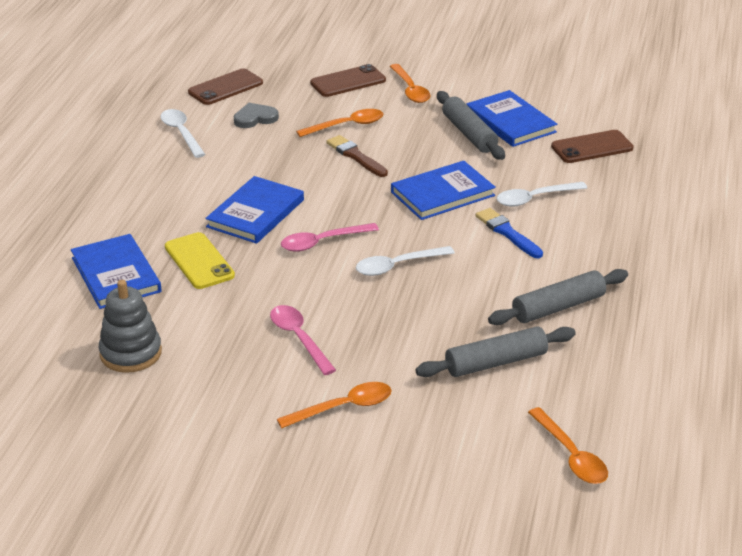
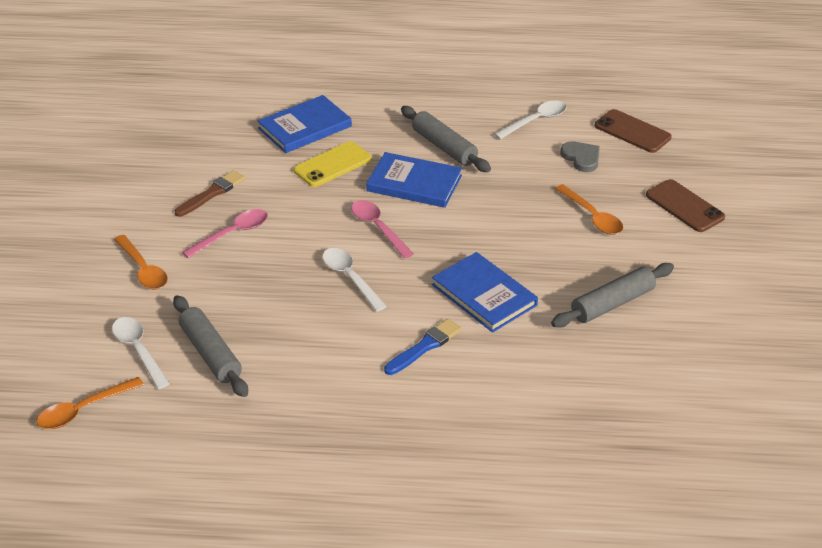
camera: 80 degrees right, 5 degrees up
(131, 353) = (204, 153): grey stacking toy -> none
(355, 156) = (535, 229): brown brush -> brown brush (212, 193)
(410, 90) = (689, 252): orange spoon -> none
(510, 122) = (652, 333): blue book -> none
(534, 198) = (496, 362): white spoon -> white spoon (138, 350)
(558, 307) = (302, 391): grey rolling pin -> grey rolling pin (444, 147)
(592, 147) = (623, 404): brown phone -> none

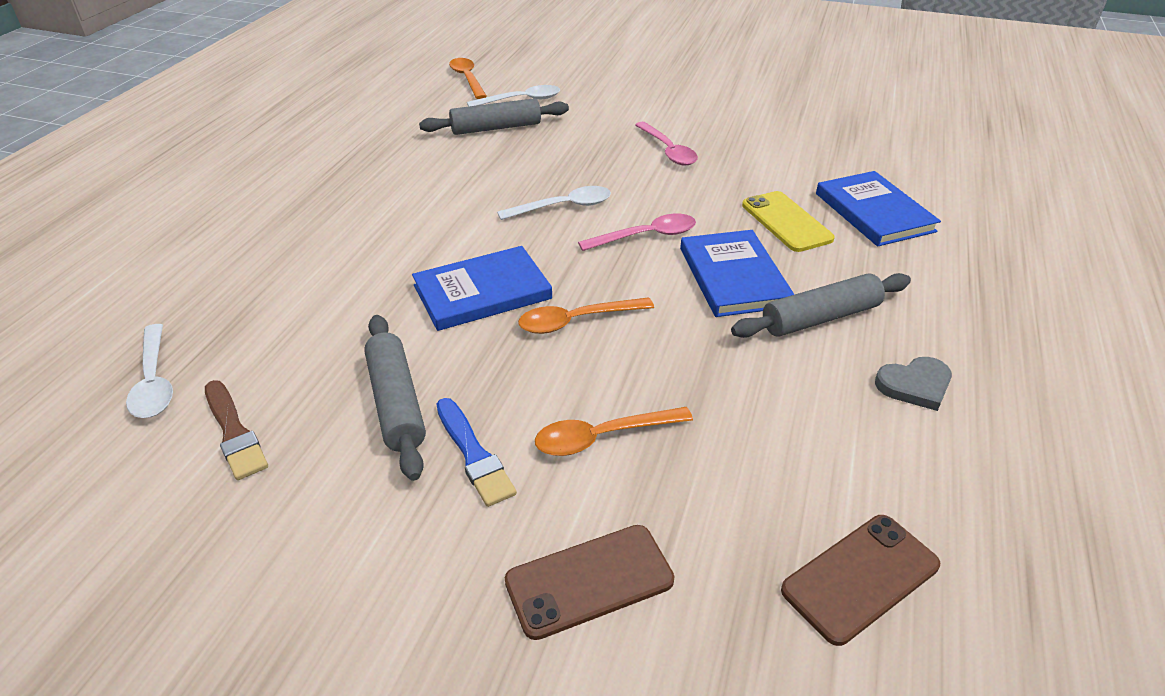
camera: 105 degrees right, 0 degrees up
(143, 270) = (629, 107): orange spoon -> orange spoon (576, 321)
(212, 193) = (742, 146): brown brush -> brown brush (234, 433)
(414, 183) = (733, 277): blue book -> blue book turned 45 degrees counterclockwise
(425, 346) = (424, 236): blue brush -> blue brush (474, 455)
(536, 121) = (898, 437): white spoon -> white spoon (154, 382)
(581, 158) = (773, 469): grey heart -> grey heart (915, 385)

